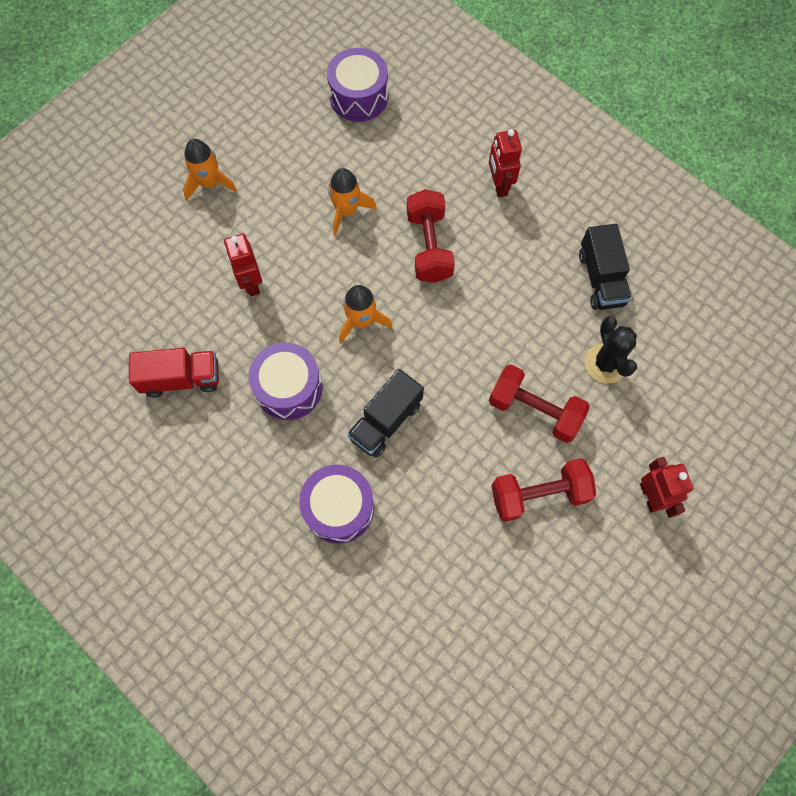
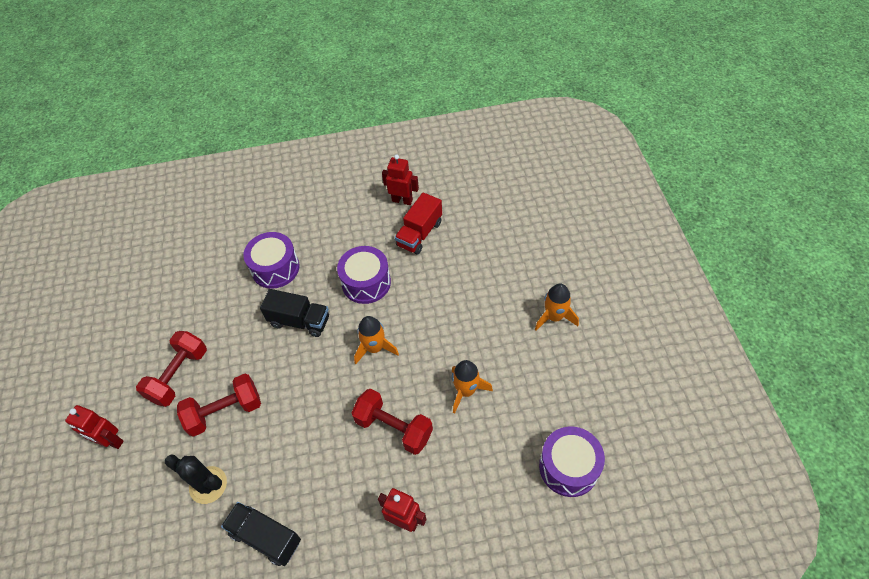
camera: 130 degrees right, 15 degrees down
(251, 283) = (454, 300): red robot -> red robot (402, 200)
(385, 421) = (300, 321): black truck -> black truck turned 120 degrees clockwise

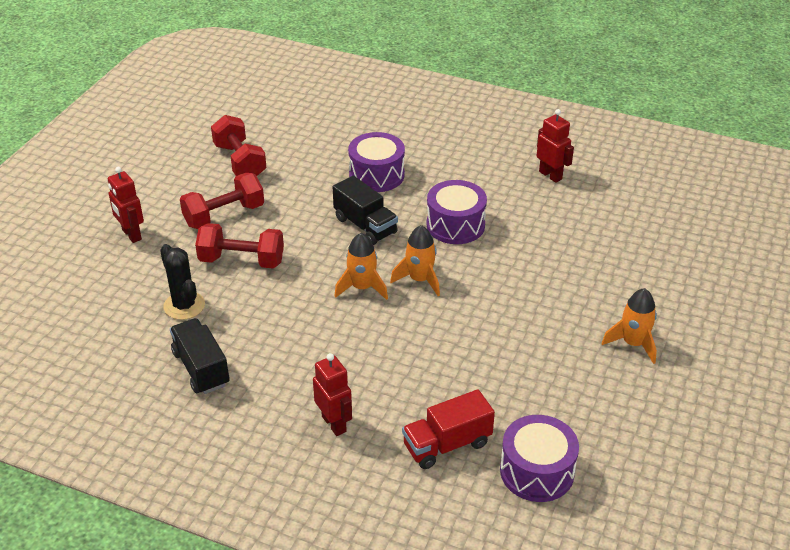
camera: 30 degrees right, 15 degrees down
(394, 428) = (385, 349): red dumbbell -> red dumbbell (240, 161)
(419, 234) = (545, 210): red truck -> red truck (447, 444)
(466, 391) = (482, 357): orange rocket -> orange rocket (362, 287)

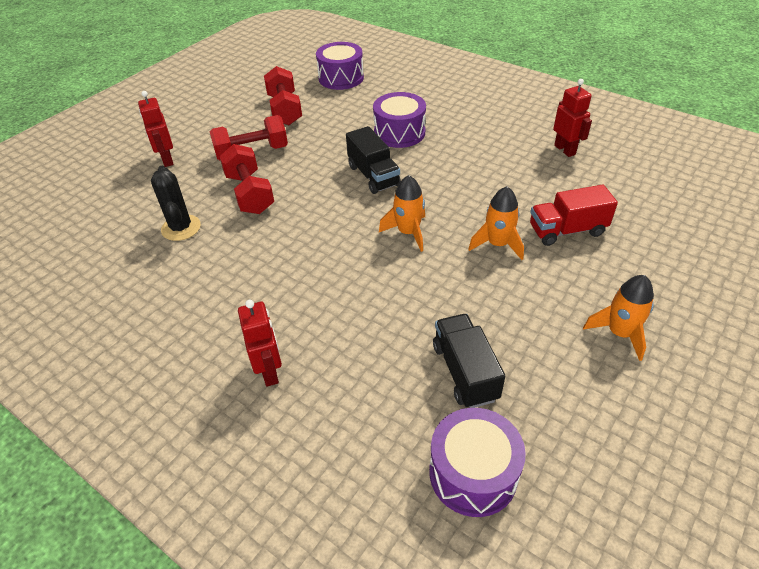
camera: 15 degrees right, 5 degrees up
(201, 368) = (168, 291): black truck -> black truck (465, 372)
(241, 261) = (250, 194): red dumbbell -> red dumbbell turned 45 degrees clockwise
(362, 287) = (350, 233): orange rocket -> orange rocket (497, 244)
(447, 444) = (380, 418): red truck -> red truck (567, 230)
(455, 225) = (459, 185): purple drum -> purple drum (341, 78)

